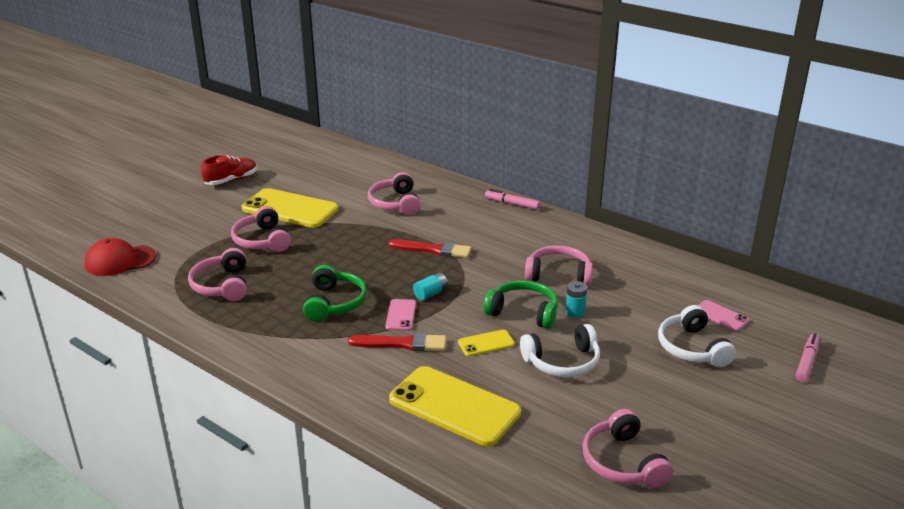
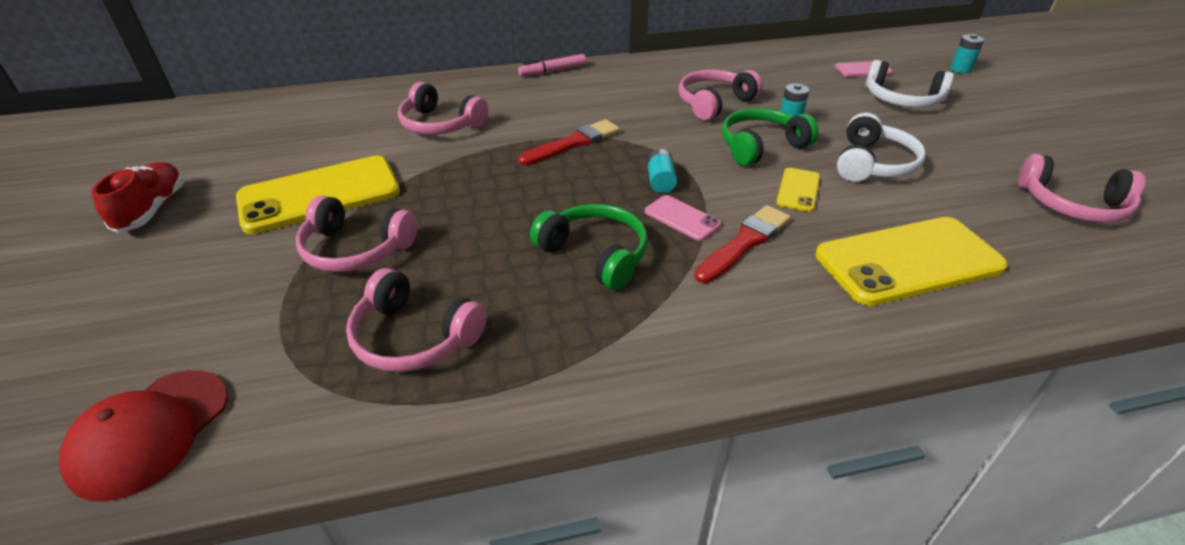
camera: 50 degrees left, 10 degrees up
(806, 362) = (960, 69): pink marker -> turquoise battery

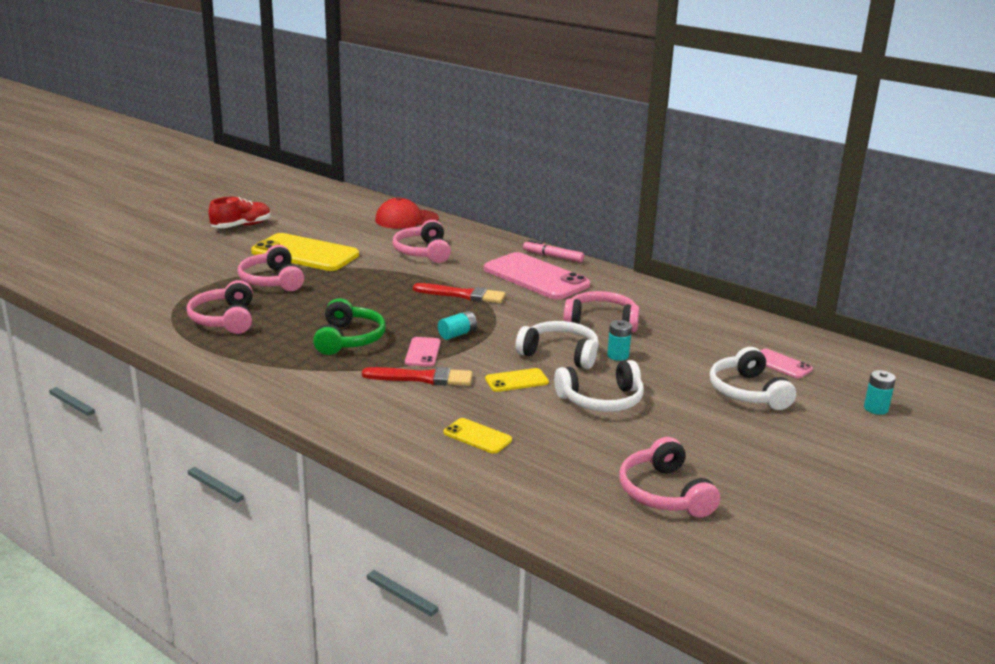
camera: 50 degrees right, 15 degrees down
(150, 432) = (112, 294): red cap -> red cap (406, 219)
(584, 94) = (536, 277): none -> pink phone
(760, 146) = (560, 354): green headphones -> white headphones
(908, 261) = (477, 436): yellow phone -> yellow phone, size x0.47

